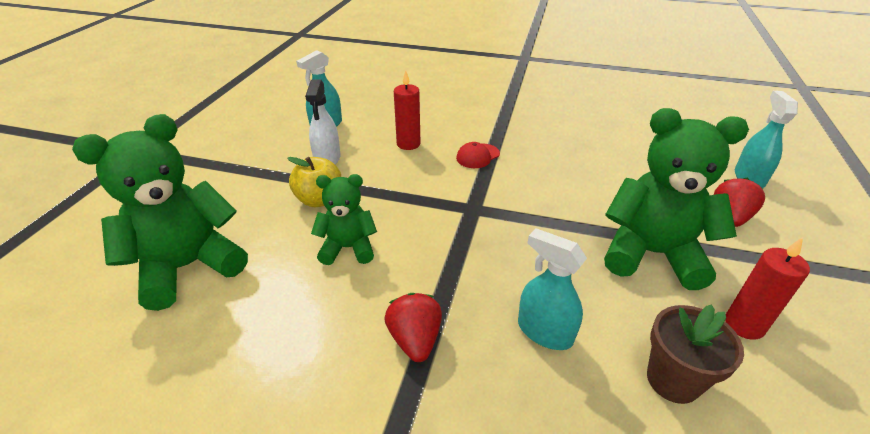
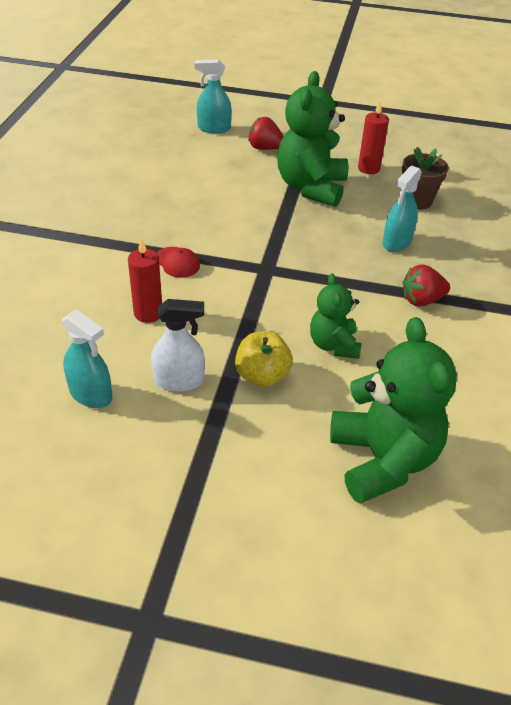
camera: 95 degrees left, 5 degrees up
(188, 266) = (383, 460): green teddy bear -> green teddy bear turned 150 degrees counterclockwise

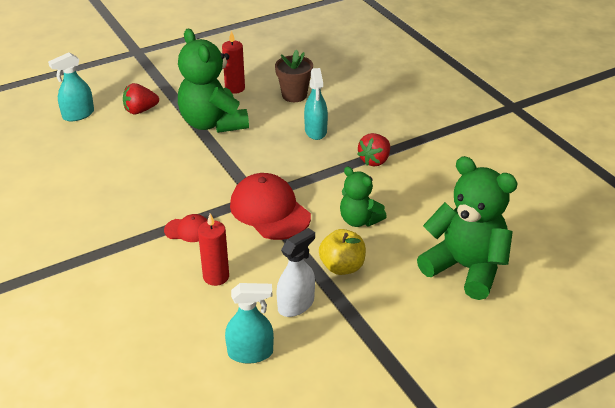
camera: 40 degrees left, 5 degrees down
(263, 287) = (269, 210): none -> red cap

